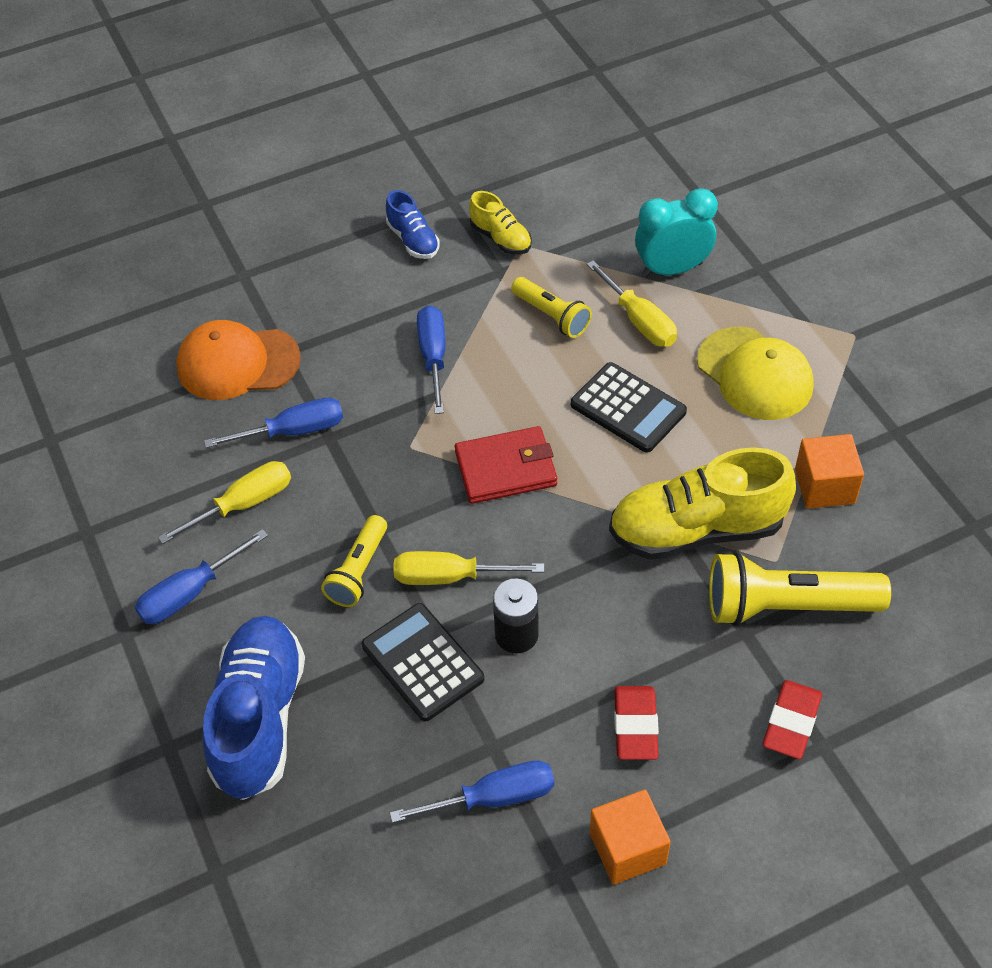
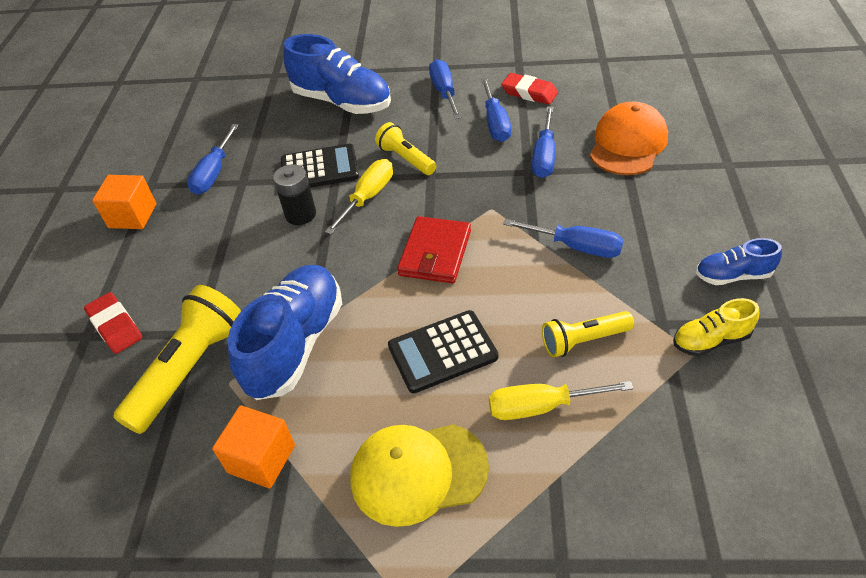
camera: 120 degrees right, 5 degrees down
(243, 504) = (495, 123): yellow screwdriver -> blue screwdriver
(635, 726) = (192, 247): red eraser -> red eraser (529, 93)
(672, 269) = (601, 471): turquoise clock -> none
(696, 530) = (295, 344): yellow shoe -> blue shoe

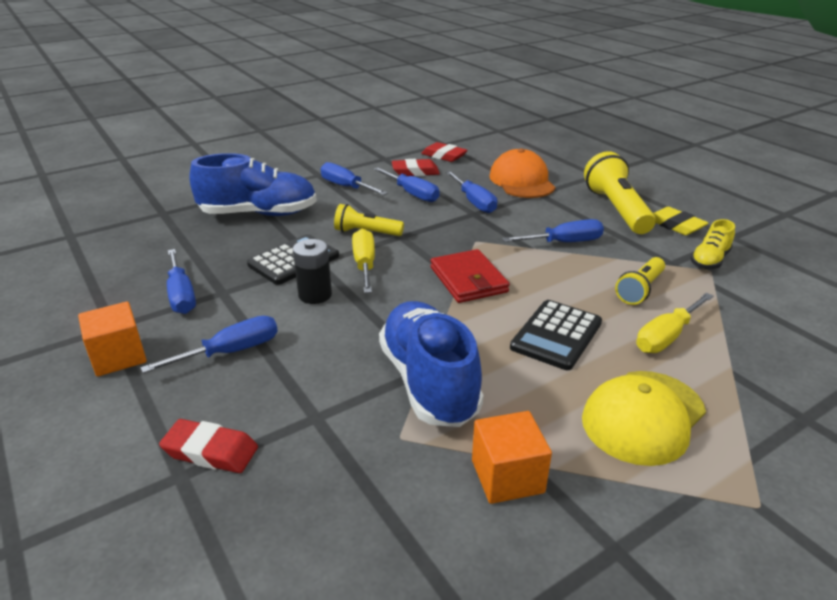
camera: 40 degrees left, 15 degrees down
(189, 369) = (344, 446): yellow flashlight -> yellow flashlight (616, 209)
(197, 245) = (230, 352): none -> blue screwdriver
(582, 78) = (444, 156): none -> red eraser
(733, 275) = (675, 225): blue shoe -> yellow eraser

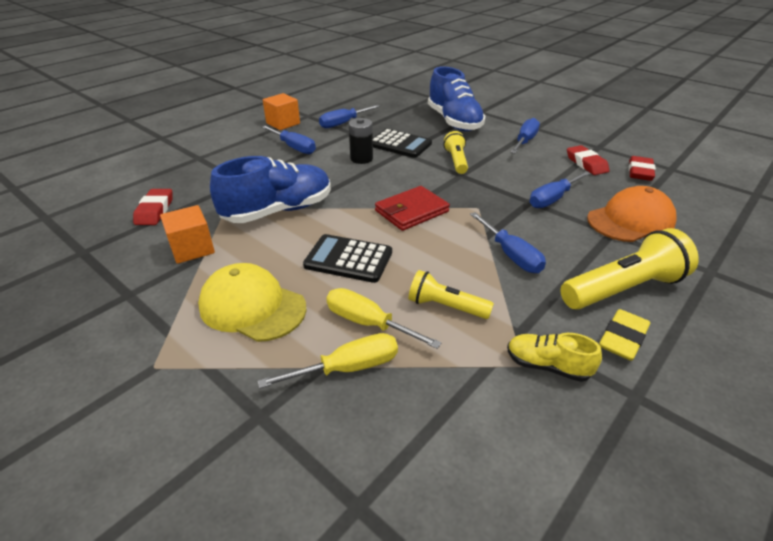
camera: 75 degrees right, 5 degrees up
(211, 451) = (214, 160): red eraser -> red eraser (155, 210)
(364, 265) = (409, 168): yellow screwdriver -> yellow screwdriver (348, 368)
(412, 194) = (540, 168): blue screwdriver -> none

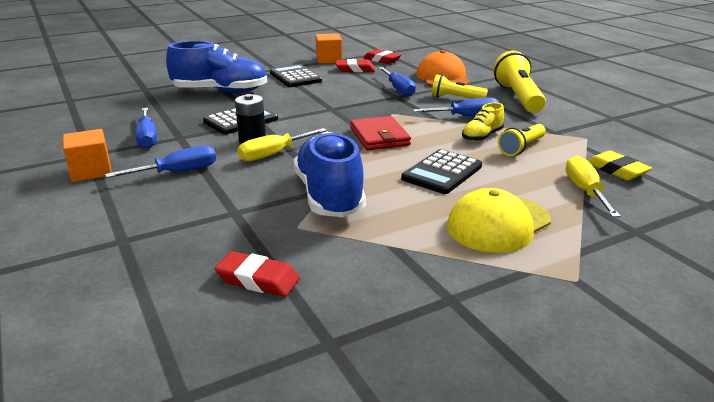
camera: 70 degrees left, 10 degrees down
(192, 249) = (376, 253): orange cube -> orange cube (329, 60)
(368, 323) = (534, 177): yellow screwdriver -> yellow screwdriver (274, 154)
(456, 161) = (304, 105): yellow flashlight -> yellow flashlight (456, 98)
(525, 141) = (295, 77): blue screwdriver -> black calculator
(547, 366) = (588, 132): yellow shoe -> yellow shoe (482, 137)
(622, 339) = (565, 109): yellow eraser -> yellow eraser (617, 170)

